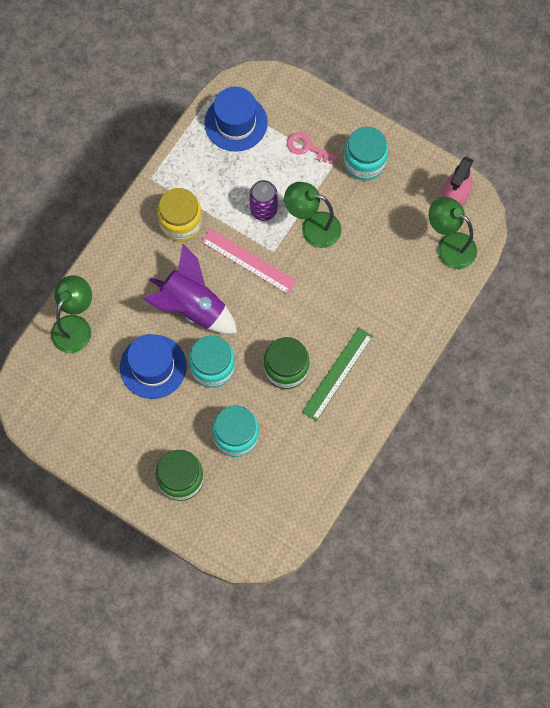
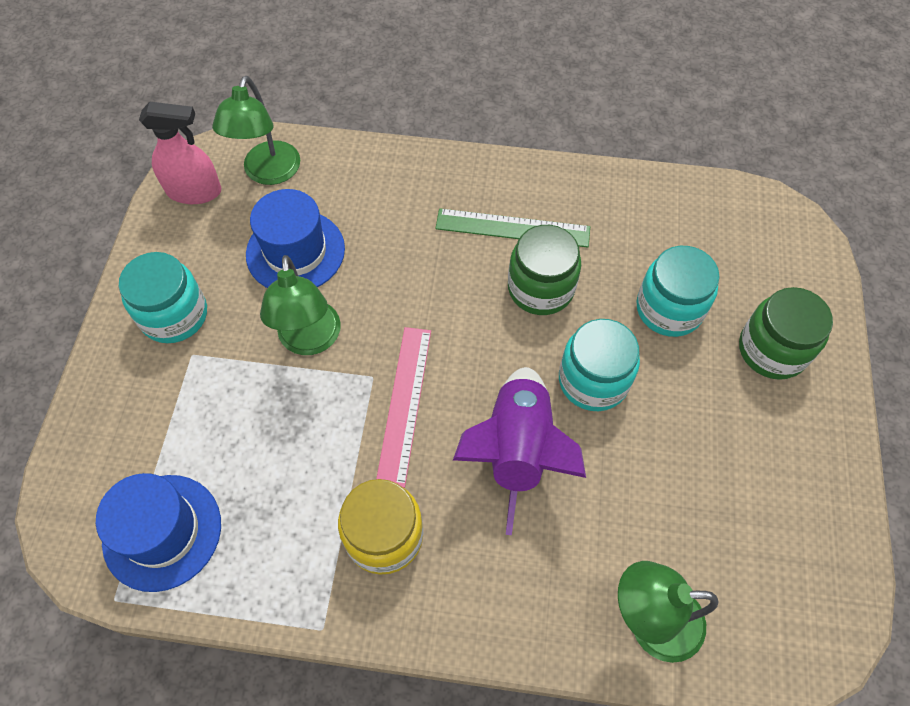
camera: 115 degrees left, 10 degrees down
(153, 366) = (642, 463): blue hat -> blue hat (295, 251)
(263, 210) = (308, 419): purple can -> none
(307, 148) = (175, 401): pink key -> none

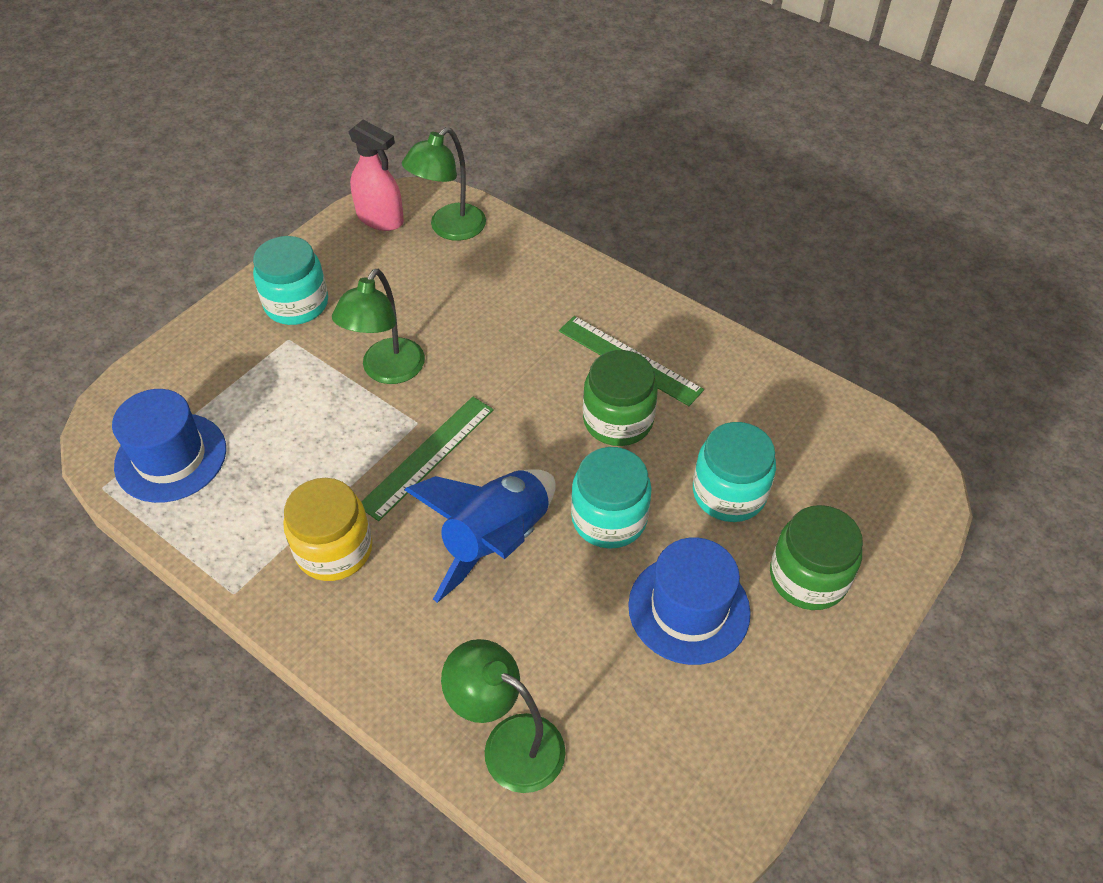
camera: 30 degrees right, 10 degrees down
(295, 251) = (426, 298): blue hat -> blue hat (689, 608)
(405, 404) = (428, 456): pink ruler -> green ruler
(517, 450) = (496, 541): purple rocket -> blue rocket

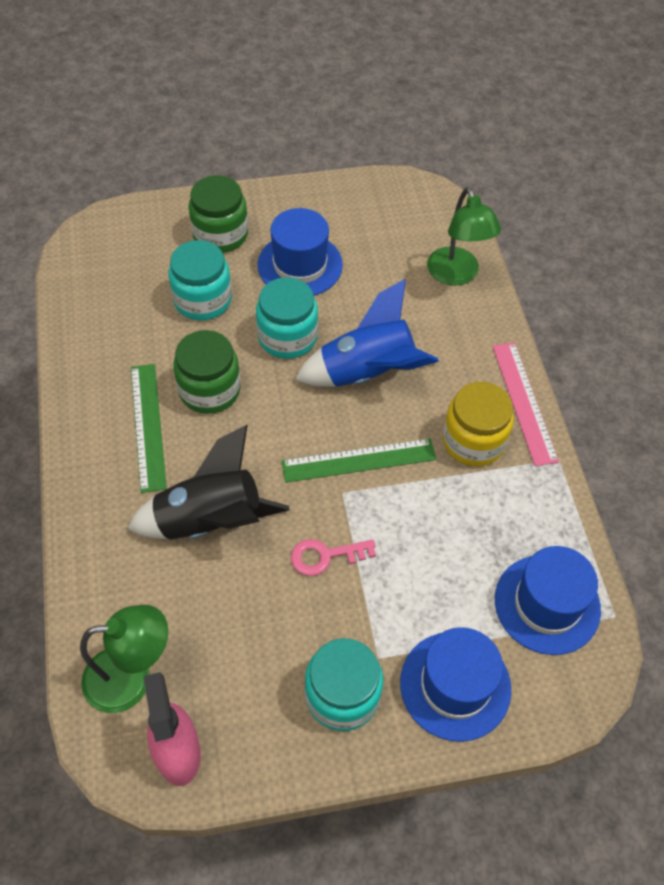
camera: 140 degrees left, 5 degrees up
(215, 359) = (455, 685): none -> blue hat
(309, 631) = (524, 402): none -> pink ruler
(387, 371) = (325, 556): green lamp -> pink key
(500, 334) = (210, 521): none -> black rocket

